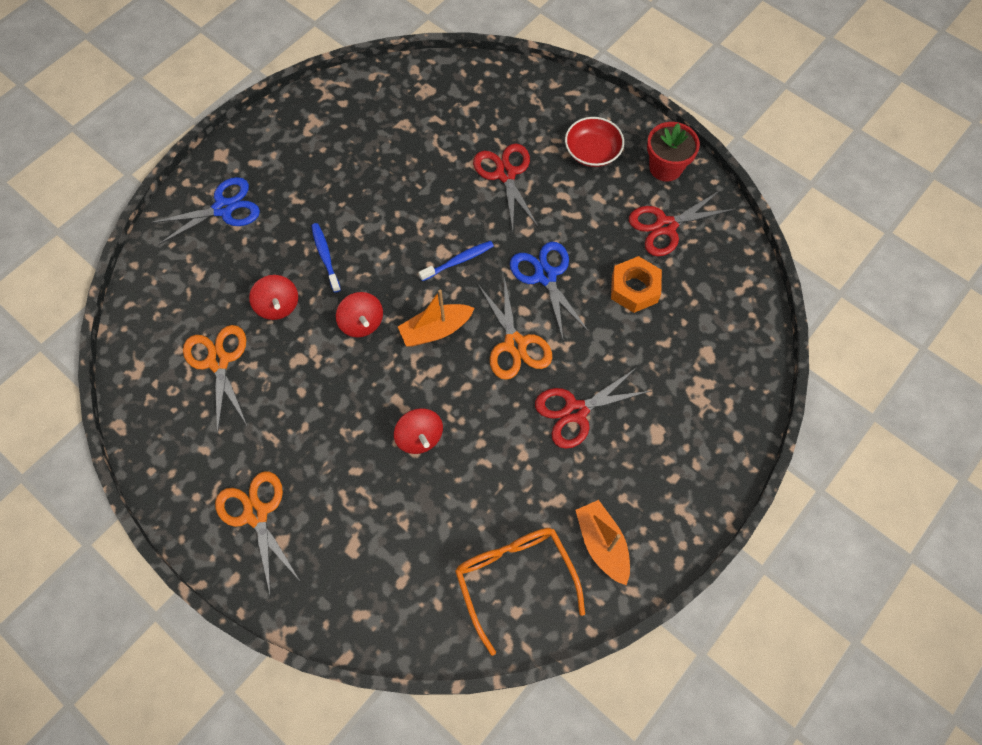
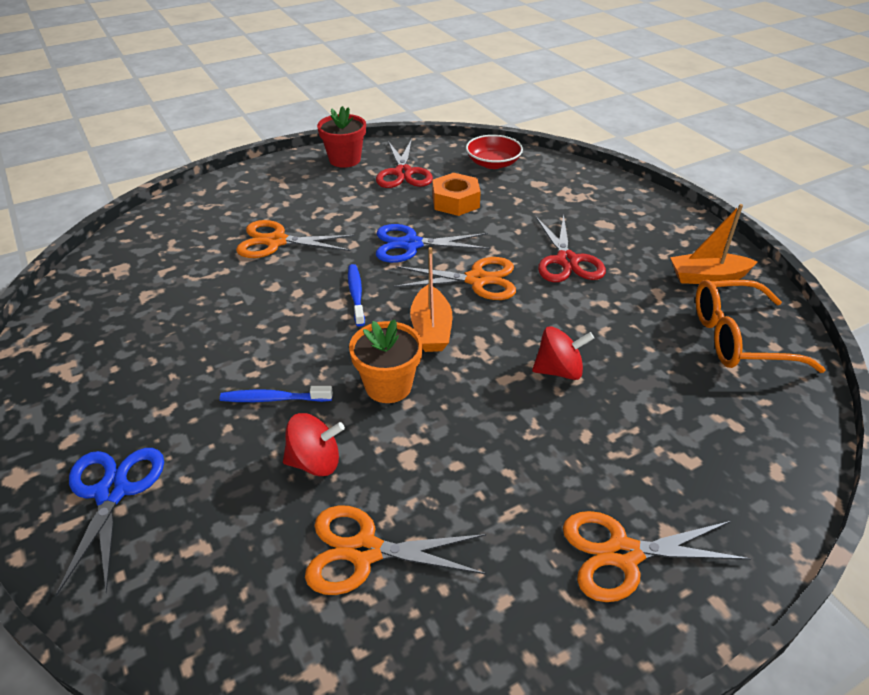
camera: 70 degrees left, 25 degrees down
(362, 323) = (388, 386): red spinning top -> orange flower pot
(505, 174) = (276, 241): red scissors -> orange scissors
(592, 152) = (296, 189): red bowl -> red bowl (493, 163)

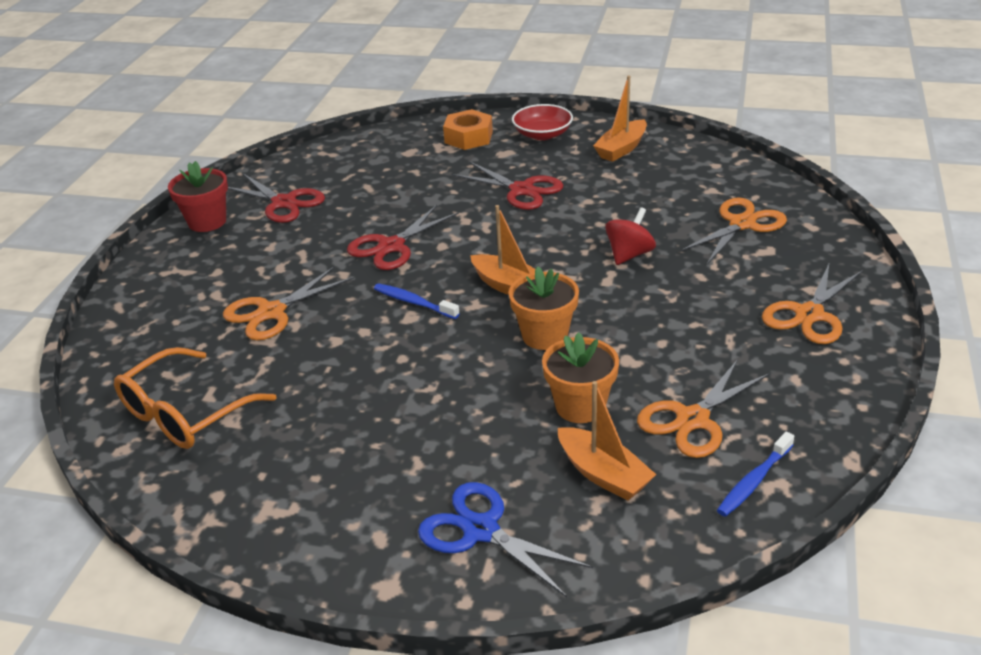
camera: 45 degrees left, 5 degrees down
(237, 530) = (603, 474): none -> orange boat
(273, 399) = (483, 399): blue toothbrush -> blue toothbrush (753, 481)
(315, 462) = (580, 406): red spinning top -> orange flower pot
(411, 244) = (391, 246): blue scissors -> red scissors
(455, 202) = (369, 199): orange nut -> orange nut (468, 137)
(477, 280) = (484, 238): orange scissors -> orange scissors (742, 224)
(493, 163) = (347, 156): red bowl -> red bowl (542, 134)
(739, 338) = (693, 172): orange glasses -> orange glasses (186, 413)

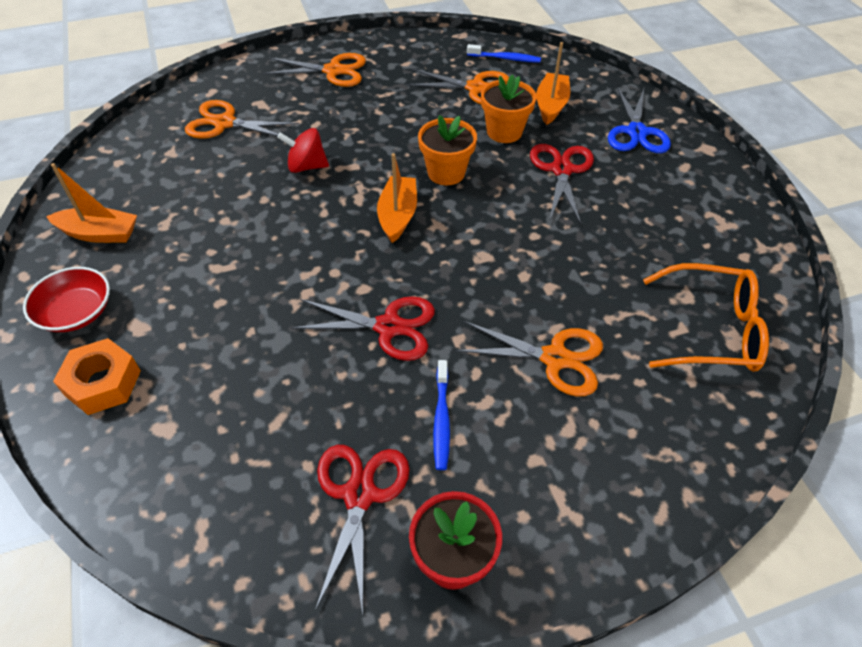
camera: 125 degrees left, 15 degrees up
(413, 302) = (462, 264): blue toothbrush -> blue toothbrush (441, 420)
(522, 190) = (224, 275): red scissors -> red scissors (561, 170)

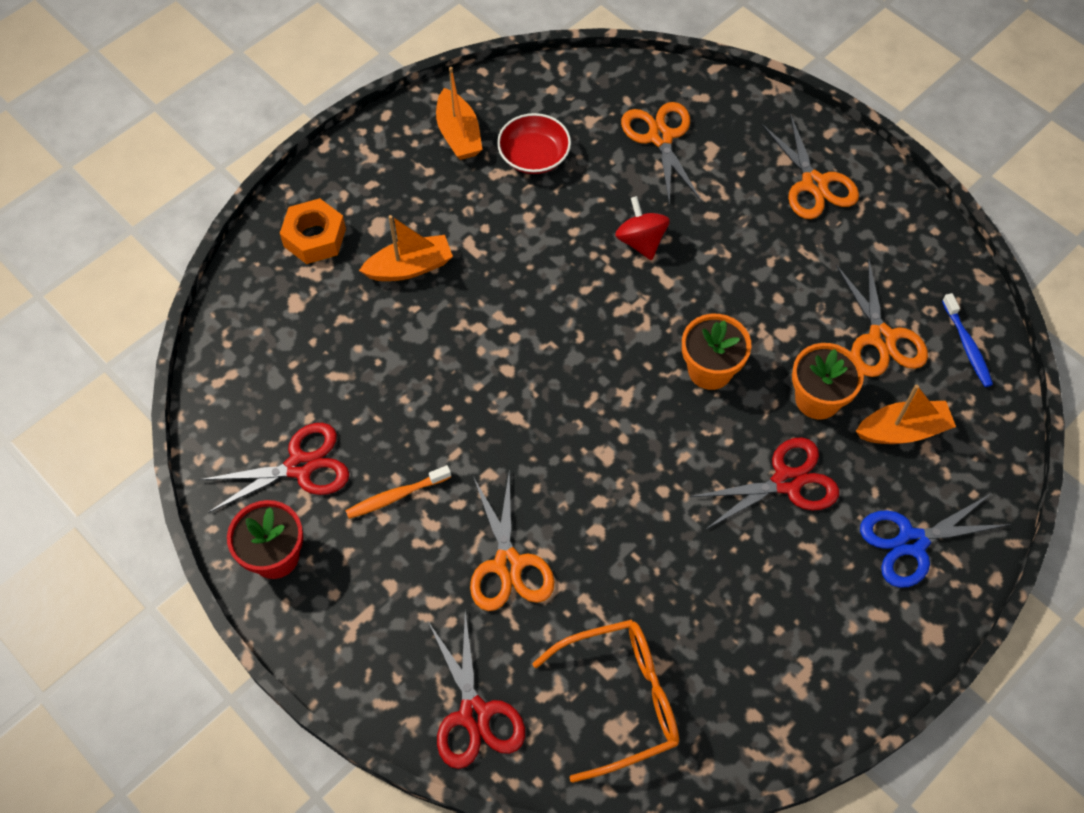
camera: 65 degrees right, 10 degrees up
(76, 312) = (369, 175): red bowl -> red bowl (534, 156)
(389, 327) = (473, 411): red scissors -> red scissors (474, 714)
(398, 215) = (618, 354): orange boat -> orange boat (410, 267)
(441, 420) = (396, 496): blue toothbrush -> orange toothbrush
(710, 330) = (619, 700): orange glasses -> orange glasses turned 90 degrees counterclockwise

